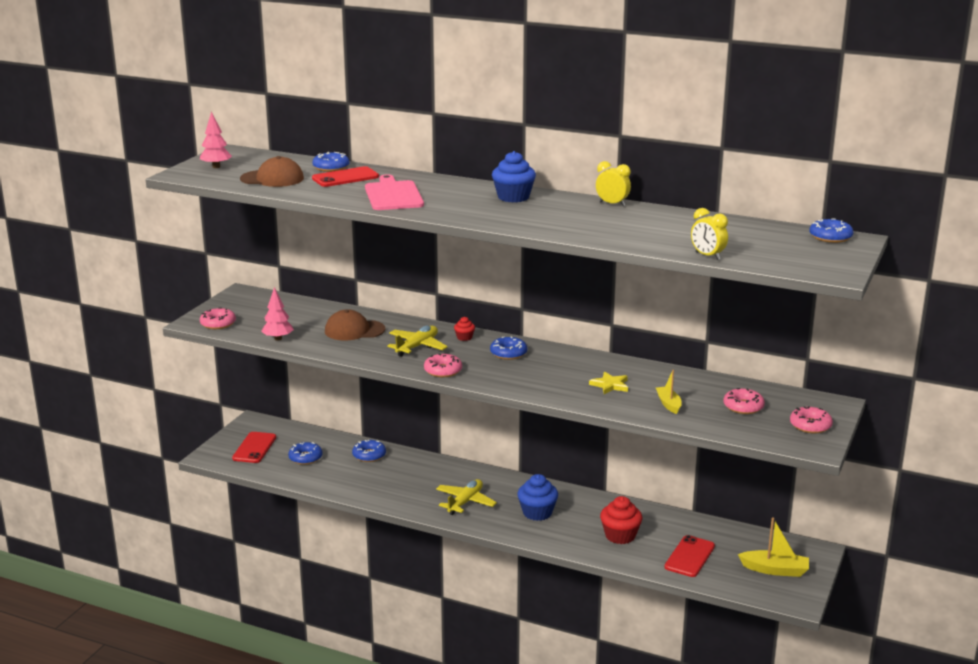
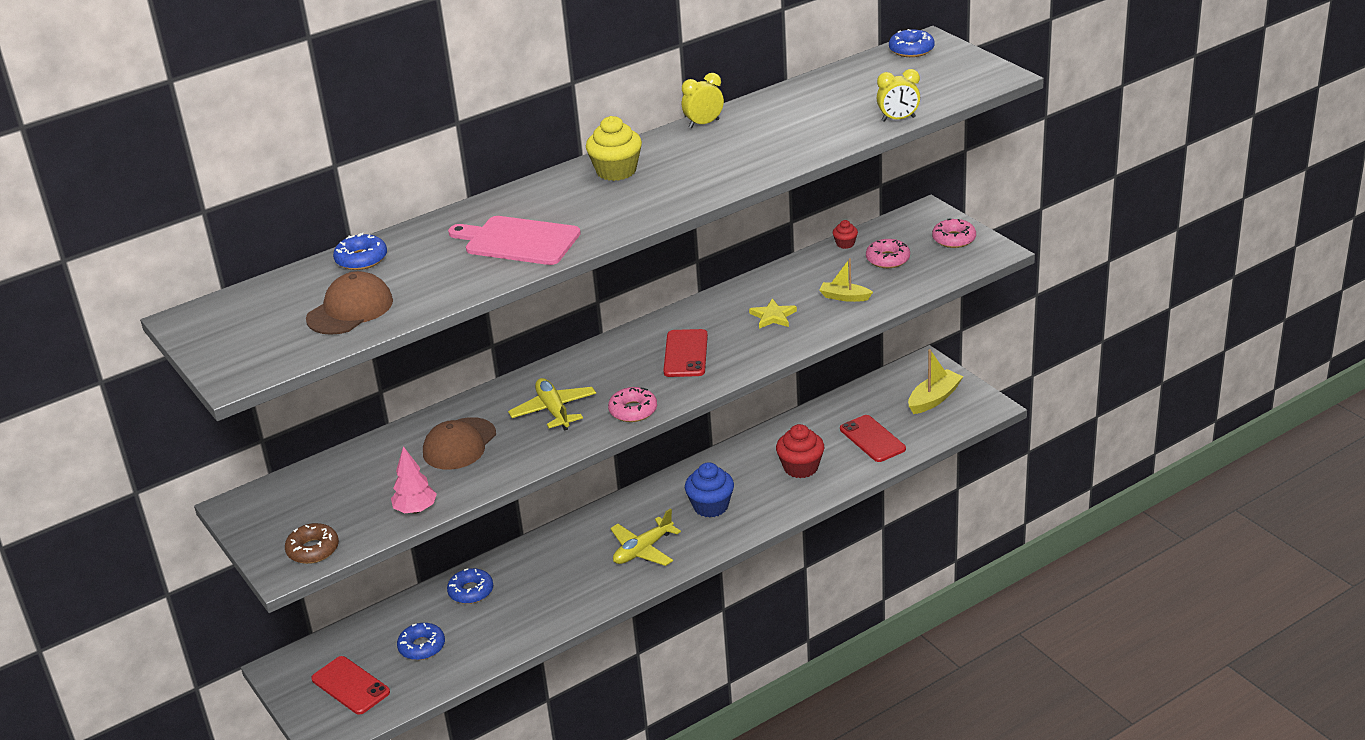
camera: 55 degrees left, 10 degrees up
(216, 167) = (242, 342): pink tree -> none
(218, 323) = (313, 550): pink donut -> brown donut
(345, 178) = (414, 258): red phone -> red phone (686, 354)
(464, 337) = (566, 371): red cupcake -> red cupcake (845, 244)
(465, 502) = (643, 550): yellow plane -> yellow plane turned 105 degrees counterclockwise
(508, 353) = (636, 354): blue donut -> none
(513, 197) = (616, 171): blue cupcake -> yellow cupcake

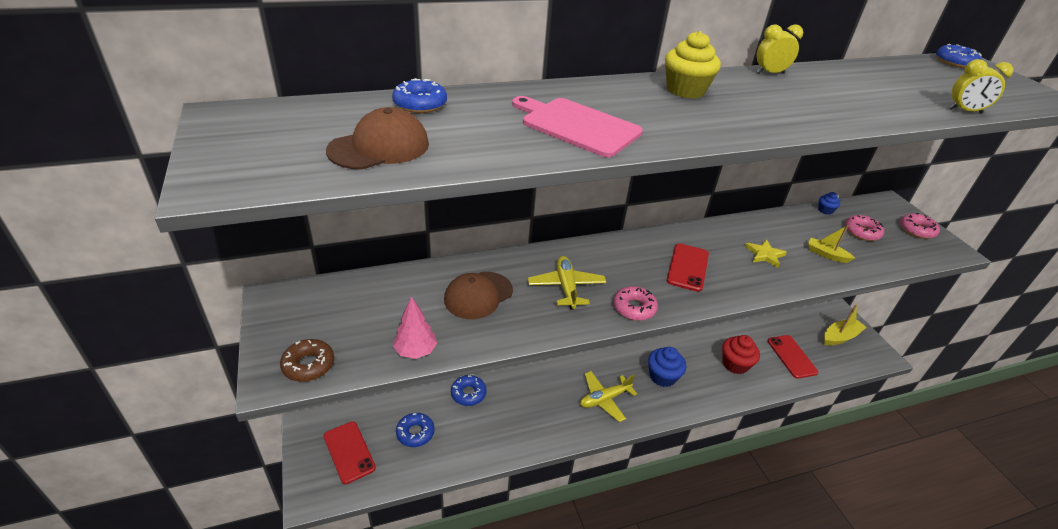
camera: 10 degrees right, 5 degrees up
(845, 244) = (825, 210): red cupcake -> blue cupcake

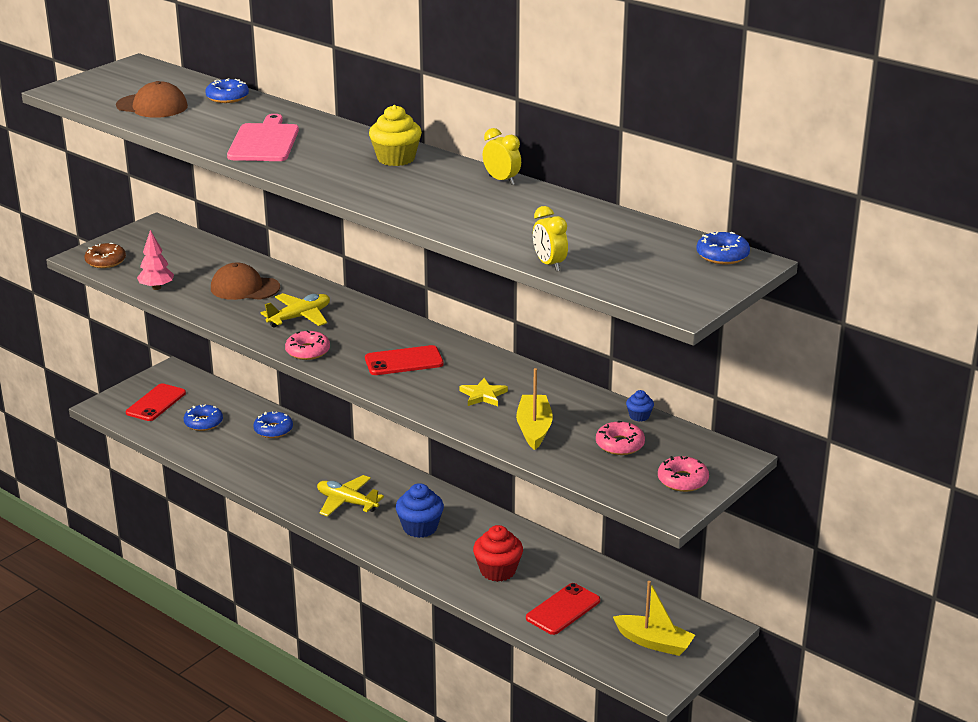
camera: 60 degrees right, 10 degrees down
(826, 255) = (534, 429): yellow boat -> yellow boat, size x1.52

